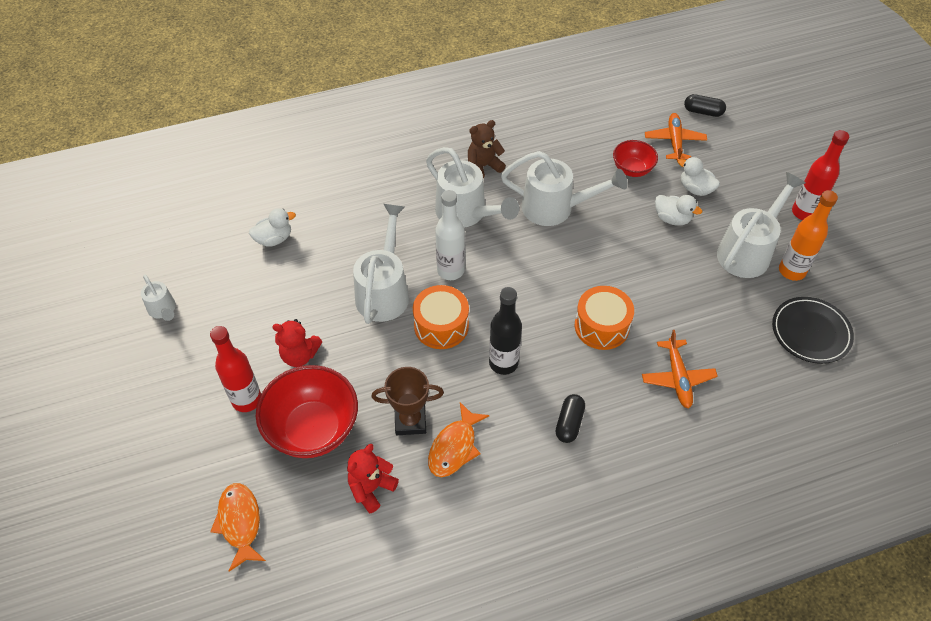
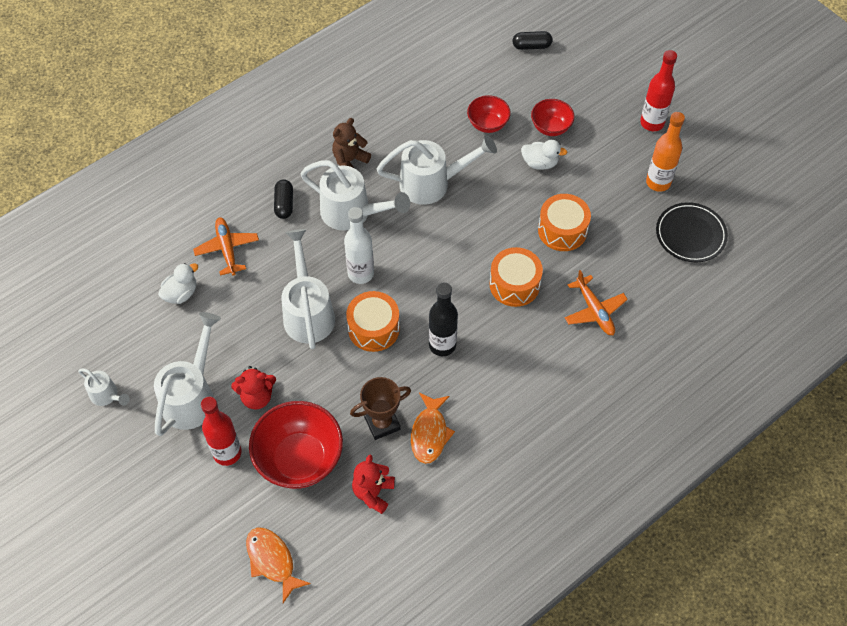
camera: 20 degrees left, 5 degrees up
(569, 423) = (518, 380): black capsule -> black capsule (284, 204)
(672, 288) = (562, 230): none -> orange drum
(674, 141) = (516, 84): orange plane -> orange plane (227, 249)
(695, 189) = (551, 127): white duck -> red bowl
(748, 251) = (615, 175): white watering can -> white watering can (192, 396)

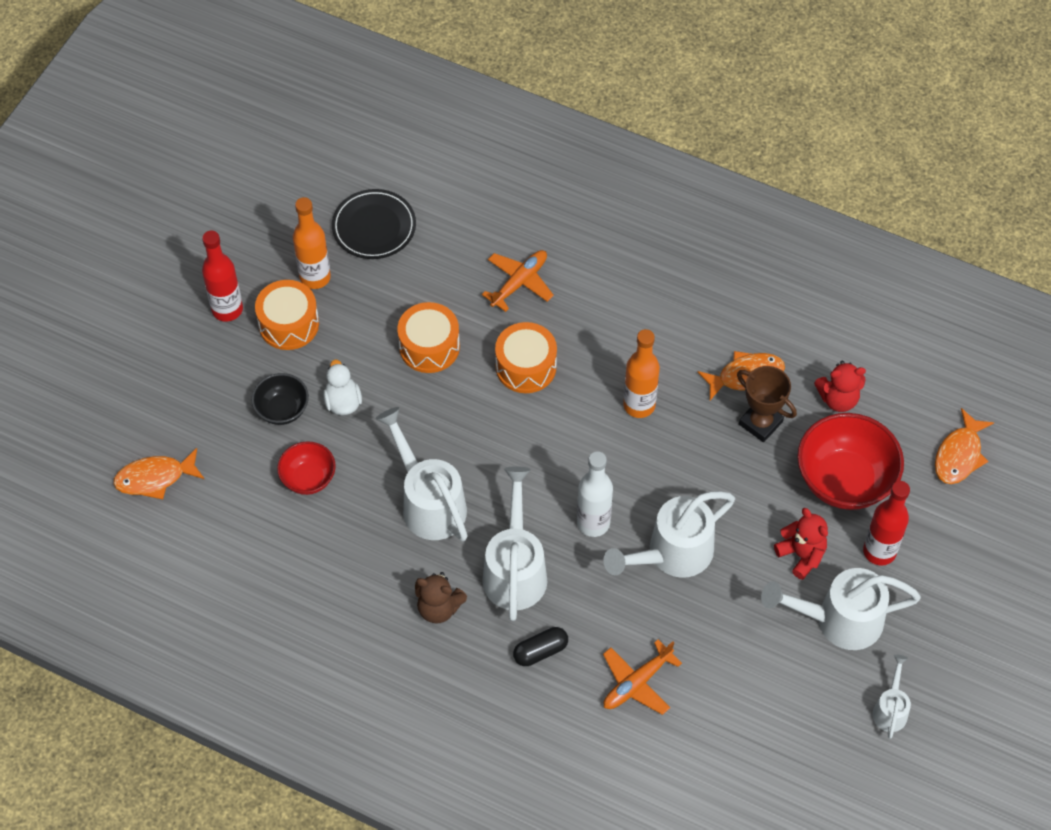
camera: 115 degrees left, 0 degrees up
(181, 293) = (723, 702): white duck -> none
(373, 328) = (655, 479): orange drum -> orange drum (289, 324)
(442, 345) = (639, 405): black bottle -> orange bottle
(531, 46) = (155, 478): black capsule -> orange fish
(551, 127) = (282, 410): red bowl -> black bowl

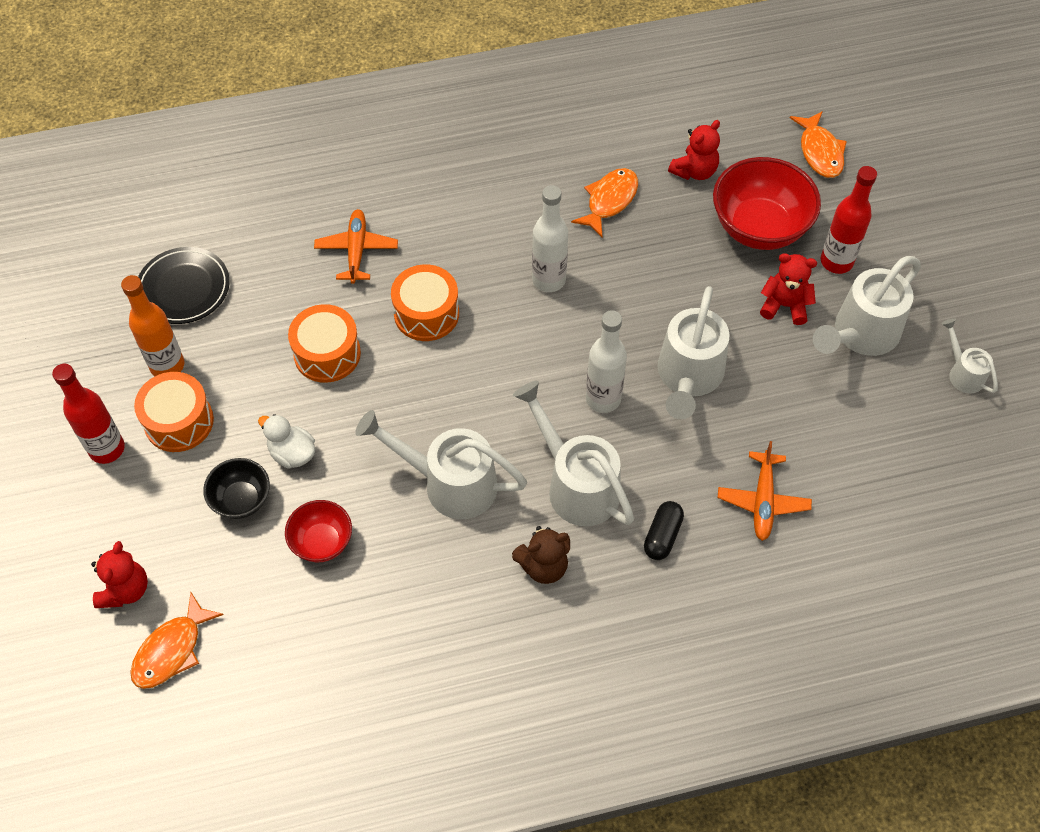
camera: 40 degrees left, 0 degrees up
(160, 416) = (125, 590): none -> red teddy bear
(639, 405) = (549, 280): orange bottle -> white bottle
(760, 423) = (655, 228): brown trophy -> none

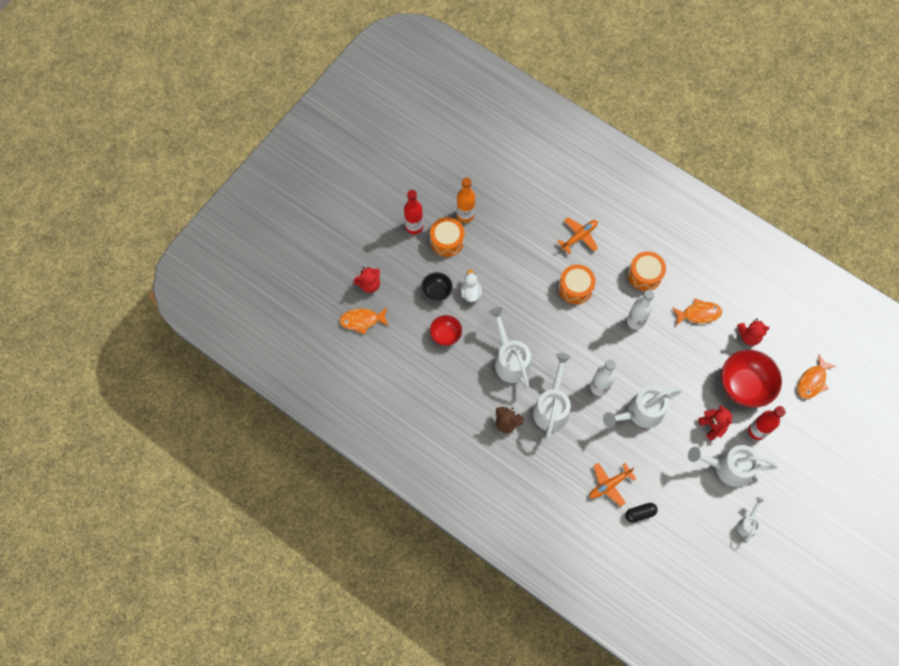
camera: 50 degrees right, 10 degrees up
(184, 288) = (502, 190): black plate -> none
(327, 354) = (523, 267): orange drum -> orange drum (645, 275)
(662, 536) = (559, 457): black capsule -> black capsule (640, 513)

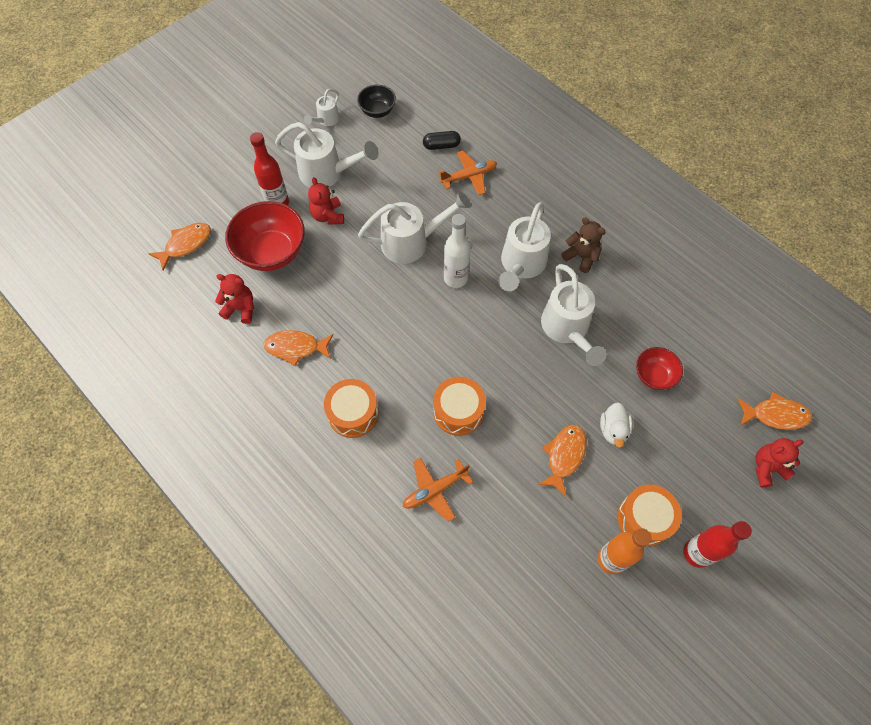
camera: 170 degrees left, 5 degrees down
(437, 292) = (664, 439): black bowl -> black bowl (377, 111)
(501, 270) = (564, 456): none -> orange fish
(635, 321) = (385, 351): white bottle -> none

